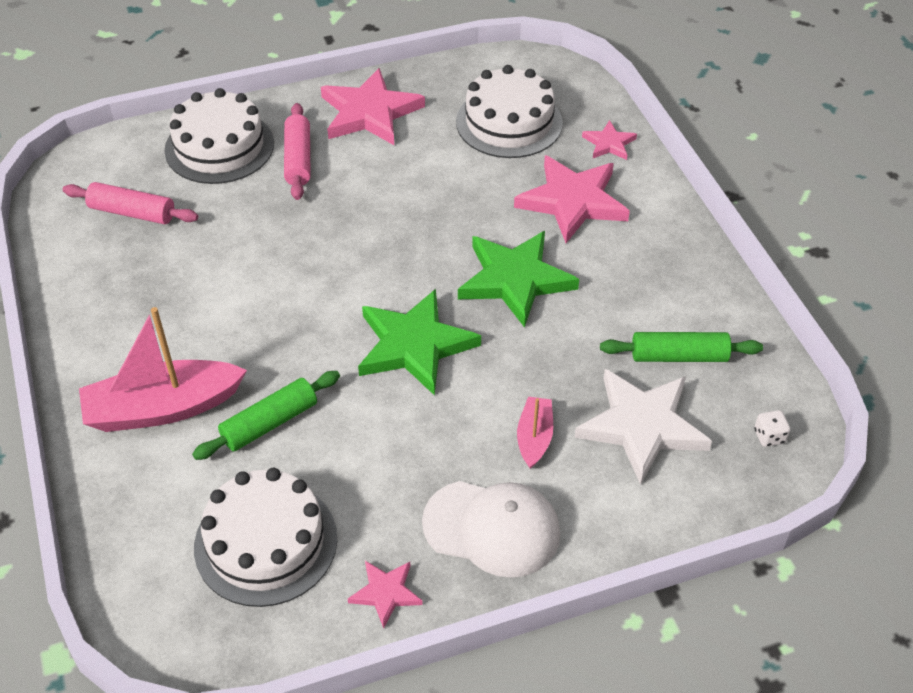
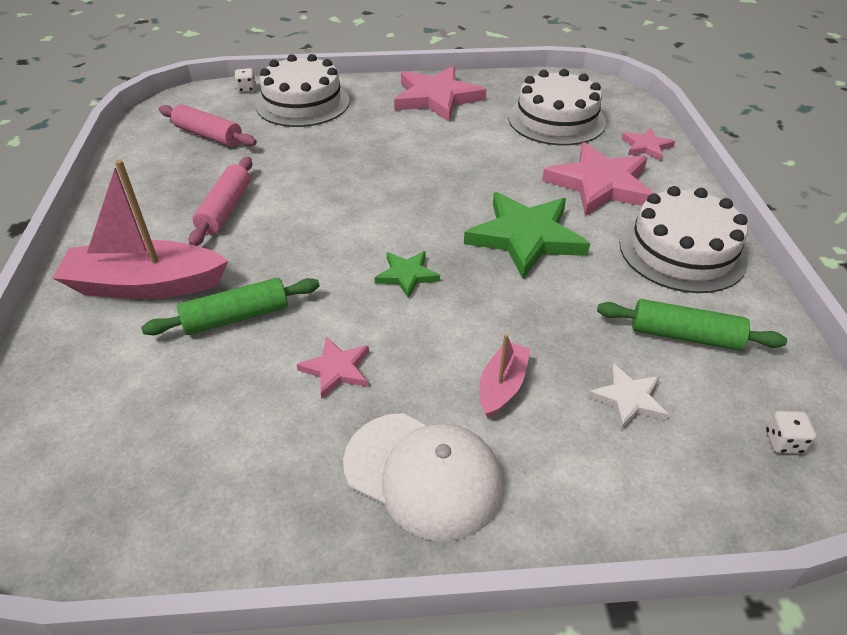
camera: 15 degrees right, 5 degrees down
(144, 137) = (246, 89): none -> white dice
(266, 542) = (173, 432): white cake -> white cake (682, 251)
(298, 159) = (363, 120): pink rolling pin -> pink rolling pin (225, 209)
(385, 593) = (273, 521): pink star -> pink star (336, 369)
(414, 345) = (407, 275): green star -> green star, size x0.50
(642, 426) = (628, 399): white star -> white star, size x0.50

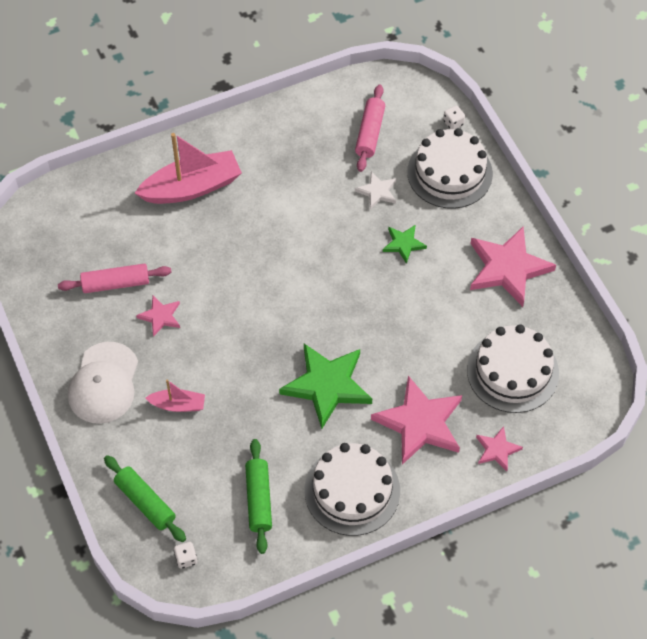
camera: 70 degrees right, 15 degrees up
(146, 285) = (191, 187): pink boat -> pink boat turned 90 degrees clockwise
(225, 209) = (282, 191): pink rolling pin -> pink rolling pin (116, 284)
(236, 317) = (183, 248): green rolling pin -> green rolling pin (145, 502)
(407, 275) = (256, 325): green star -> green star (403, 244)
(628, 399) = (191, 473): white star -> white star (377, 191)

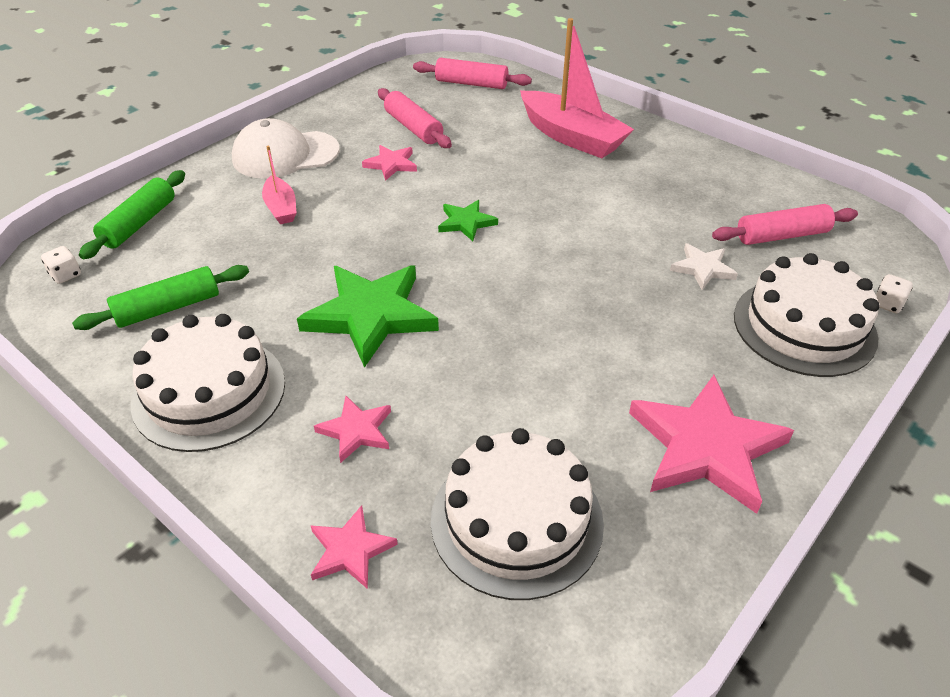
camera: 65 degrees right, 15 degrees down
(70, 217) = (471, 83): none -> pink rolling pin
(403, 244) = (645, 317): green star -> green star (466, 222)
(420, 423) = (356, 431): pink star -> pink star, size x0.50

